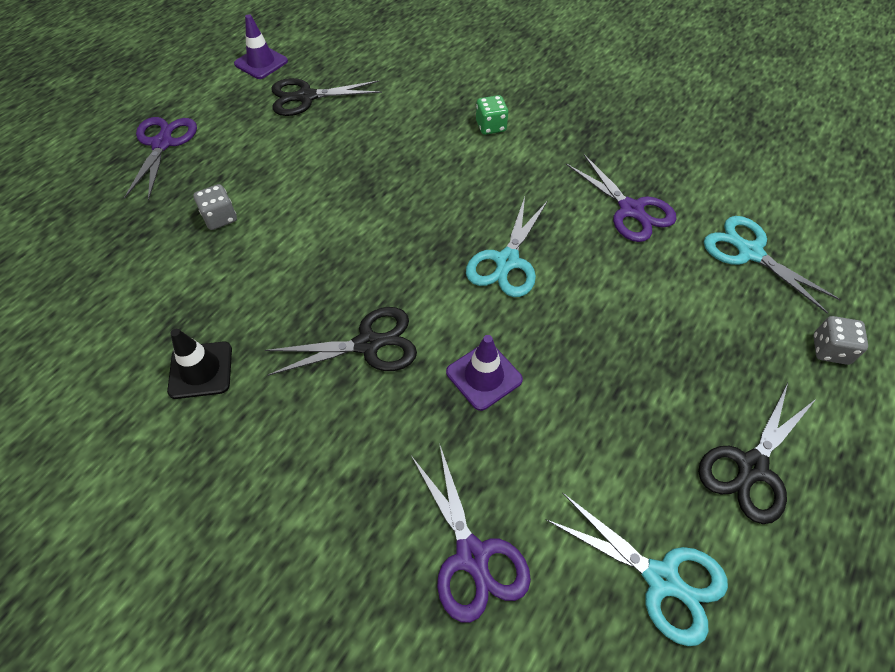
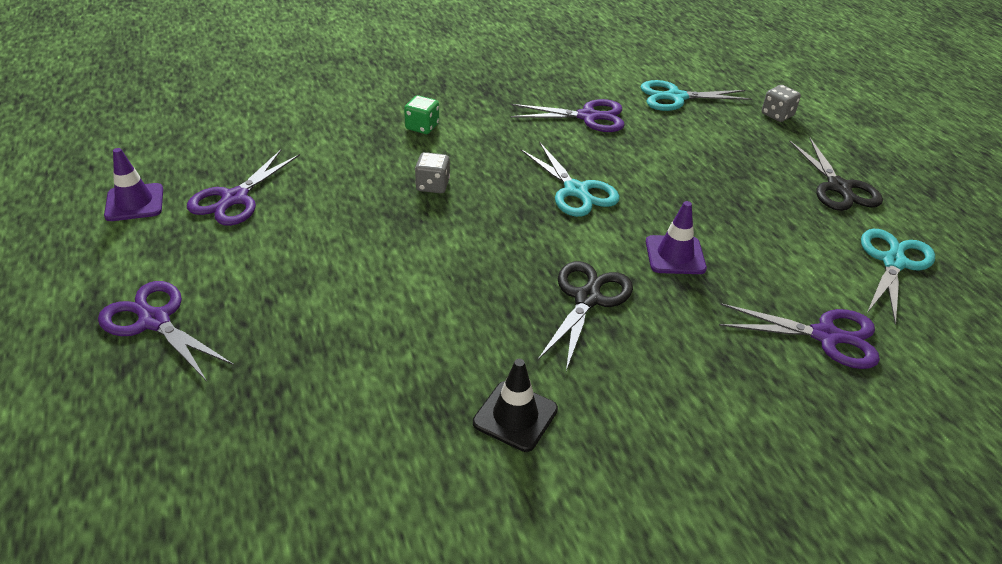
camera: 55 degrees left, 15 degrees down
(220, 218) = (328, 324): grey dice -> grey dice (433, 185)
(306, 97) = (235, 198): black scissors -> purple scissors
(661, 578) = (893, 262): turquoise scissors -> turquoise scissors turned 45 degrees counterclockwise

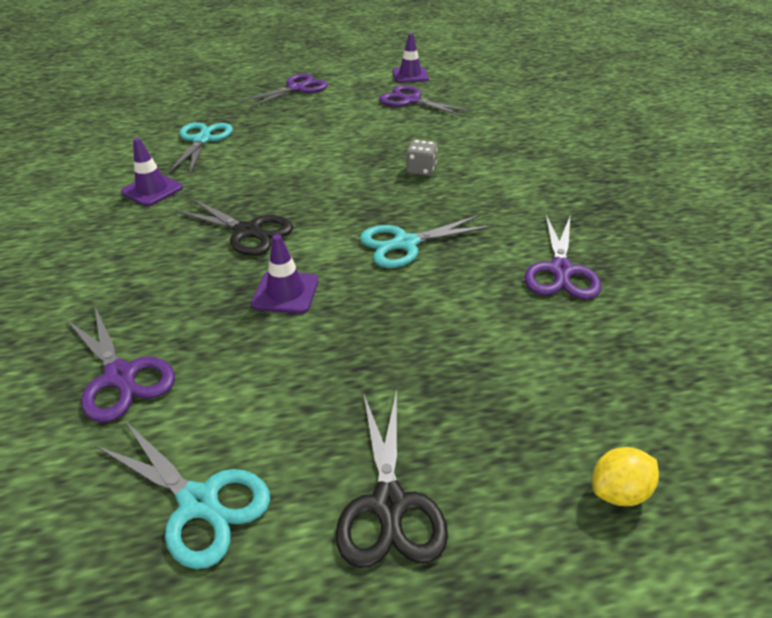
camera: 100 degrees right, 0 degrees up
(422, 127) = (518, 167): green dice -> none
(515, 416) = (152, 190): black traffic cone -> purple traffic cone
(676, 97) = (640, 364): turquoise scissors -> turquoise scissors (202, 140)
(777, 115) = (618, 491): grey dice -> yellow lemon
(825, 336) = (120, 376): purple scissors -> purple scissors turned 60 degrees counterclockwise
(838, 187) = (389, 504): black scissors -> black scissors turned 90 degrees counterclockwise

